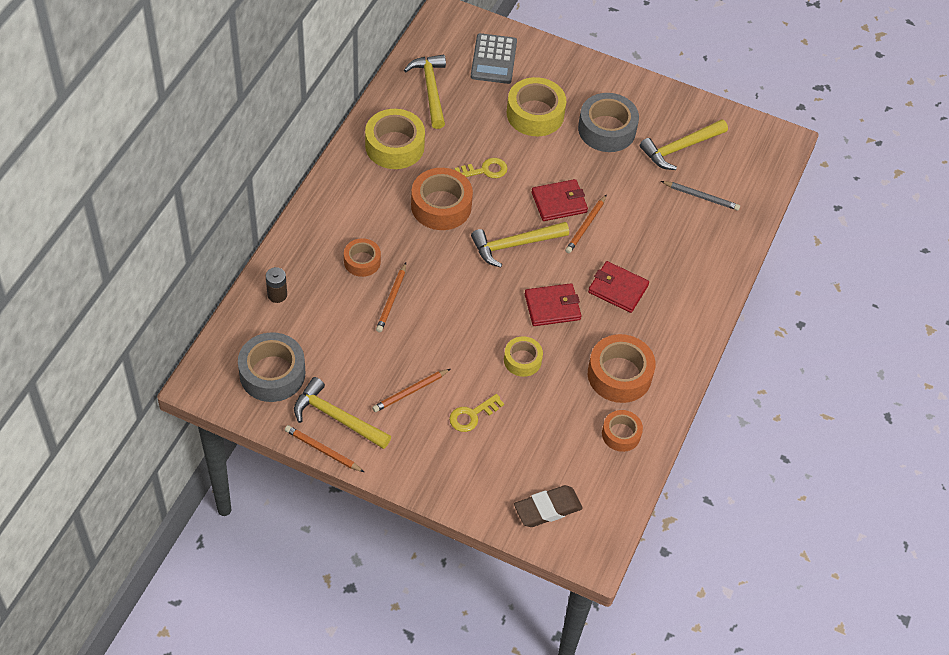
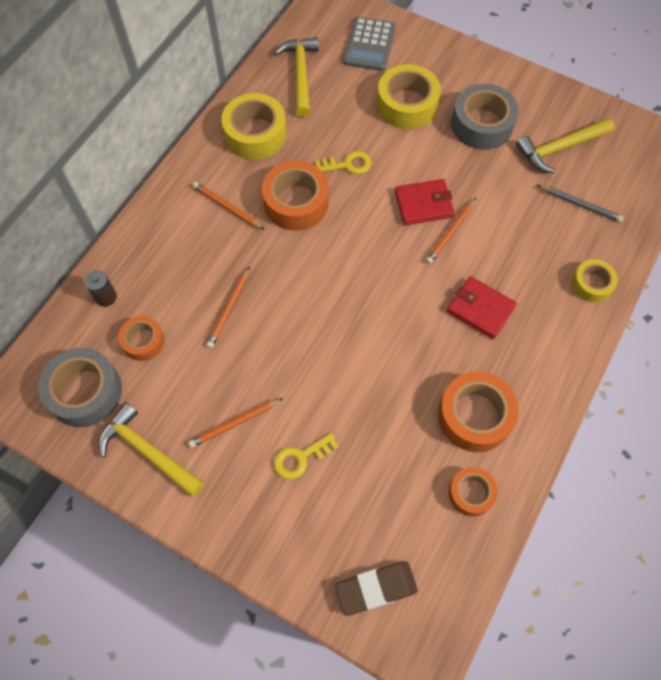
camera: 10 degrees right, 10 degrees up
(322, 450) = (125, 492): orange pencil -> orange pencil (227, 207)
(362, 261) = (203, 262): orange tape -> orange tape (143, 341)
(515, 245) = (371, 251): yellow hammer -> none
(522, 360) = (365, 391): yellow tape -> yellow tape (591, 284)
(552, 307) = (405, 327): red wallet -> none

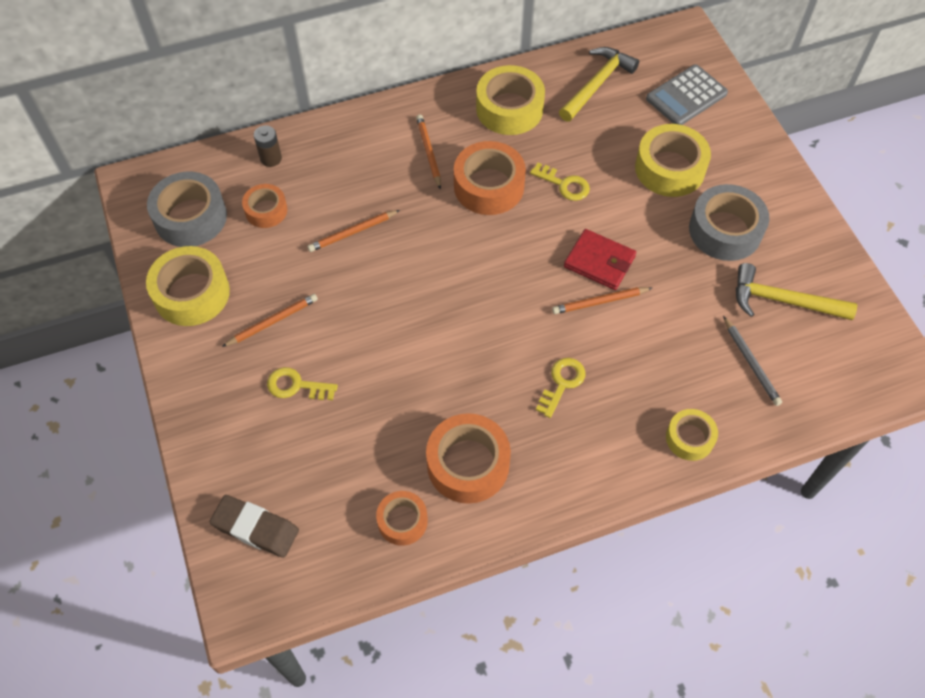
camera: 40 degrees right, 5 degrees down
(147, 451) = (192, 293): yellow hammer -> yellow tape
(234, 424) = (272, 321): orange pencil -> orange pencil turned 135 degrees clockwise
(480, 309) = (562, 383): red wallet -> yellow key

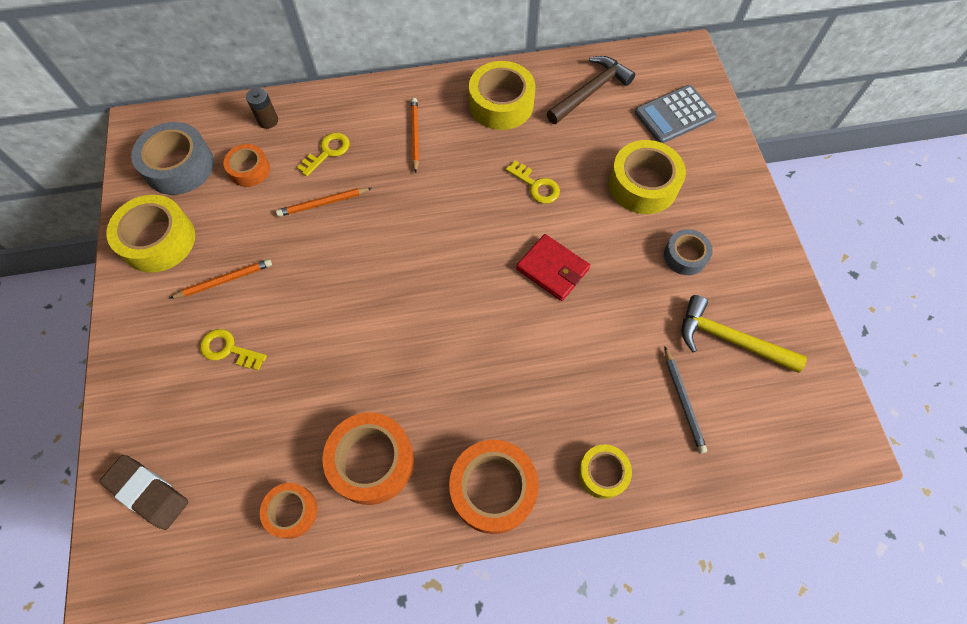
camera: 10 degrees right, 5 degrees up
(489, 186) = (463, 177): orange tape -> orange tape (493, 489)
(562, 383) = (486, 390): yellow key -> yellow key (327, 152)
(597, 84) = (590, 91): yellow hammer -> brown hammer
(600, 302) = (543, 311): orange pencil -> none
(725, 230) = (685, 256): grey tape -> grey tape, size x0.59

